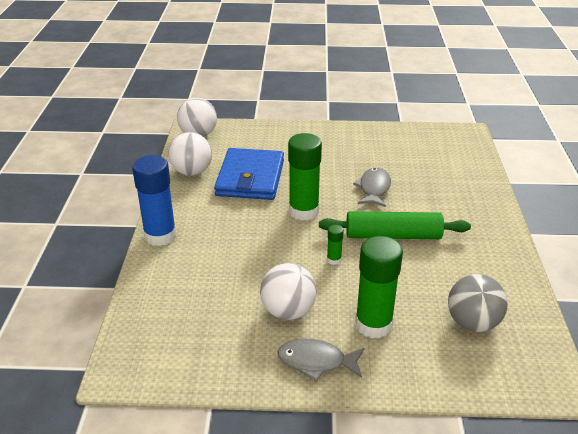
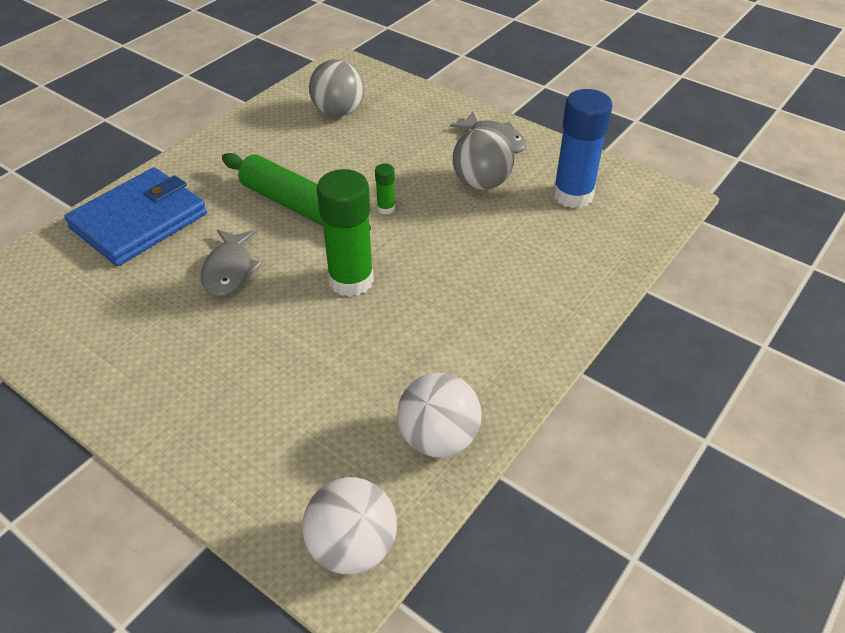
camera: 145 degrees left, 10 degrees up
(160, 236) = (559, 332): blue glue stick -> blue glue stick (573, 195)
(250, 178) = (361, 374): blue wallet -> blue wallet (139, 221)
(288, 311) = (481, 183): white ball -> grey ball
(373, 324) = (418, 143): green glue stick -> none
(374, 188) = (229, 270): grey fish -> grey fish turned 45 degrees counterclockwise

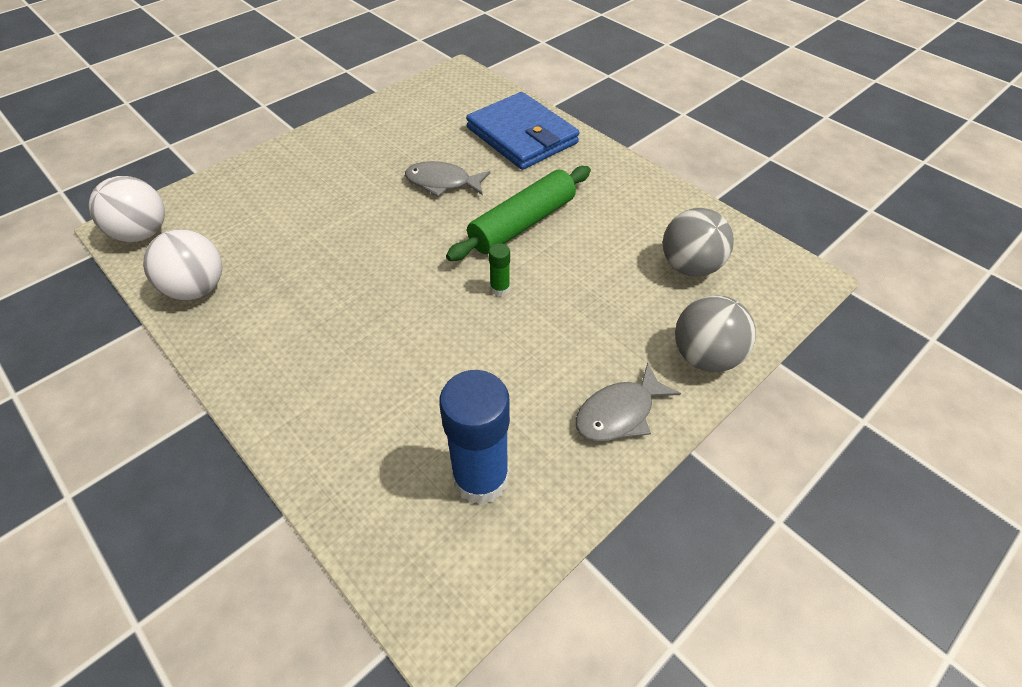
camera: 100 degrees right, 5 degrees up
(351, 280) = (401, 254): green glue stick -> none
(481, 183) = (527, 380): grey ball -> grey ball (705, 356)

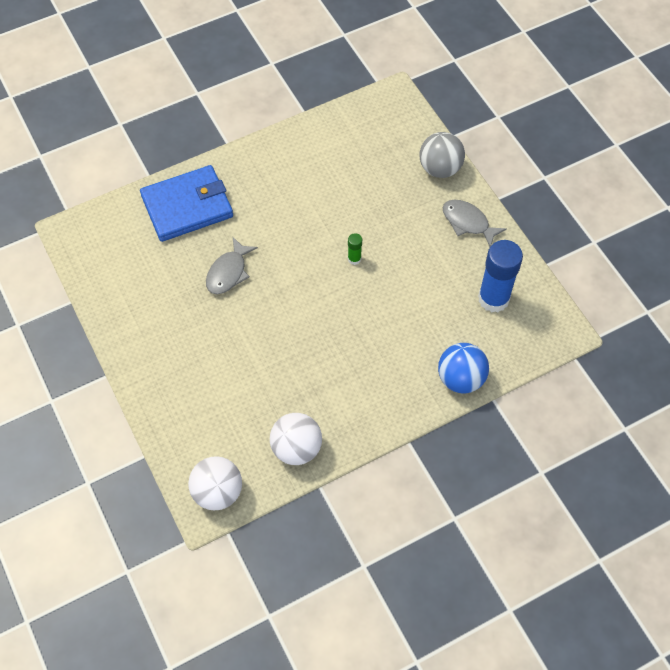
camera: 75 degrees left, 10 degrees up
(316, 457) = (460, 379): none -> blue ball
(522, 224) = (294, 231): green rolling pin -> none
(619, 413) = (468, 222): grey fish -> grey fish turned 150 degrees clockwise
(689, 266) = (366, 149): grey ball -> none

